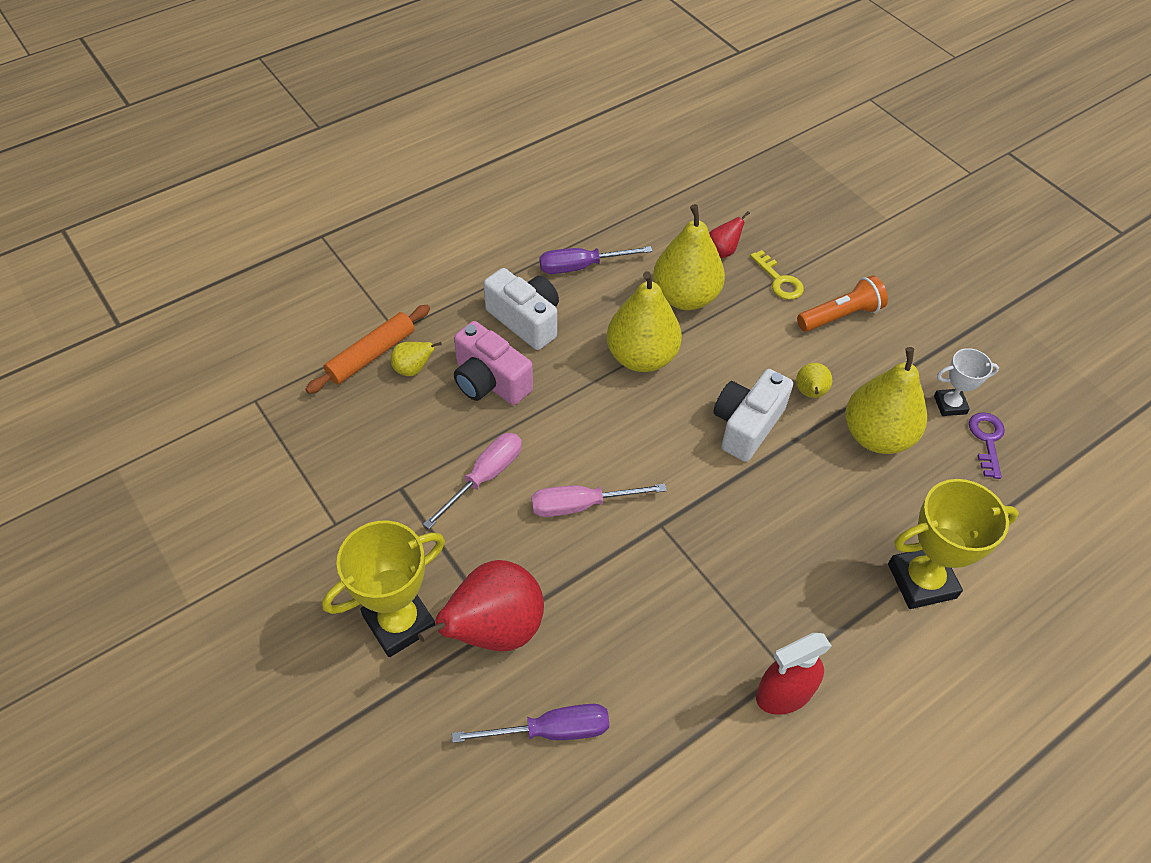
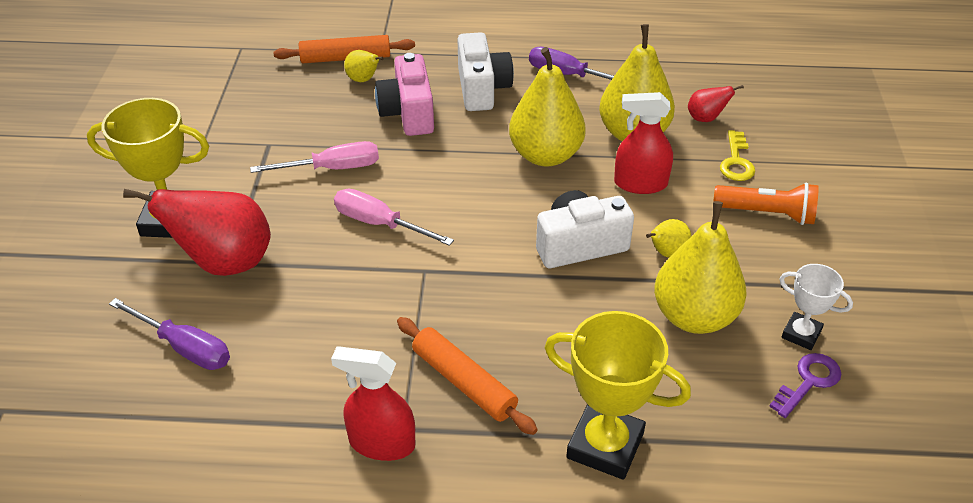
camera: 40 degrees right, 10 degrees down
(734, 341) = (640, 183): none -> red spray bottle
(786, 600) = (464, 382): none -> orange rolling pin

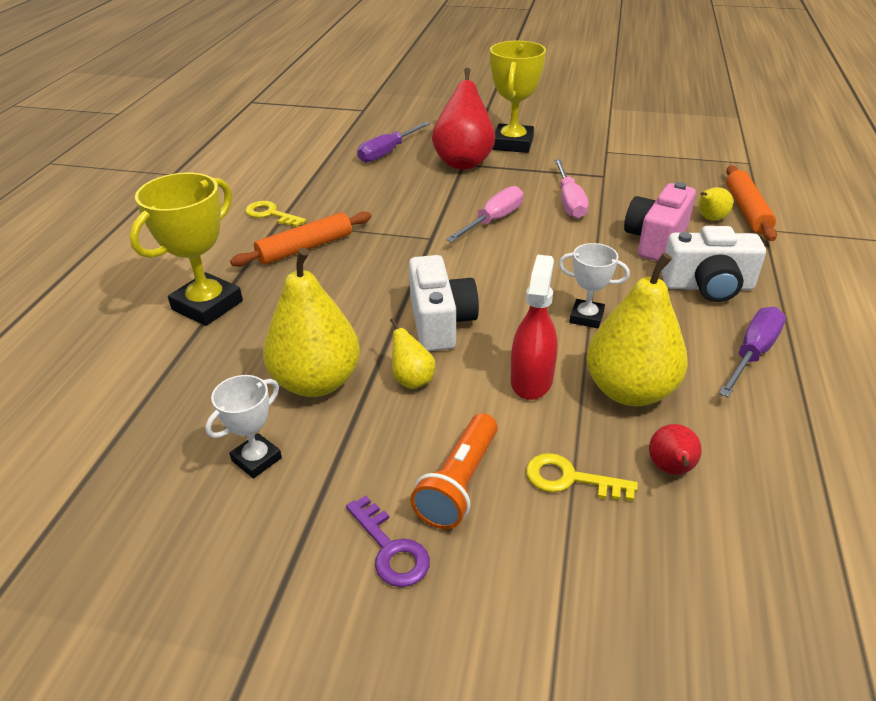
camera: 100 degrees right, 5 degrees down
(382, 443) = (271, 214): red spray bottle -> yellow key
(408, 113) = (655, 240): pink camera -> pink camera turned 60 degrees counterclockwise
(545, 155) = (586, 317): yellow pear -> white trophy
(808, 382) = (194, 446): purple key -> purple key (390, 549)

